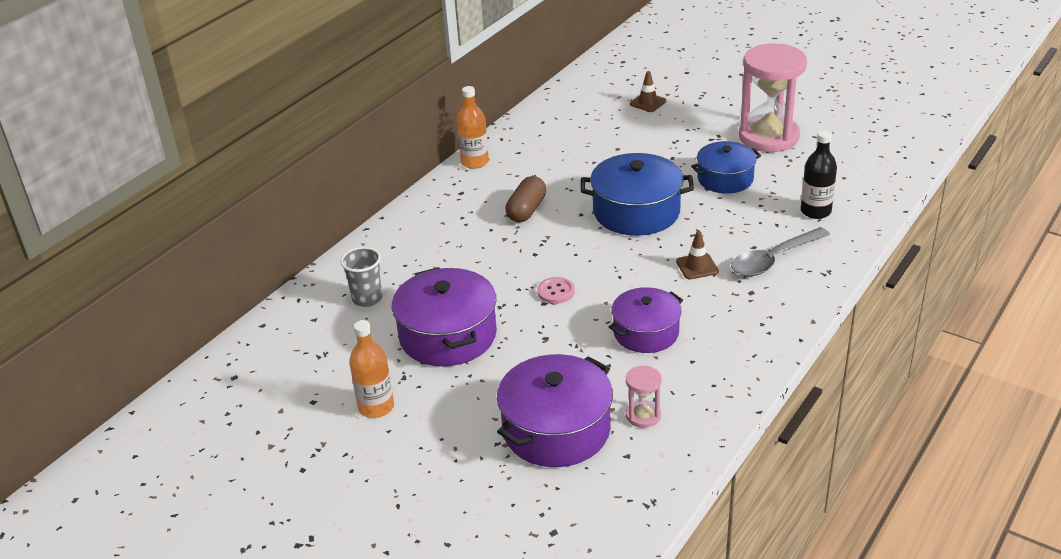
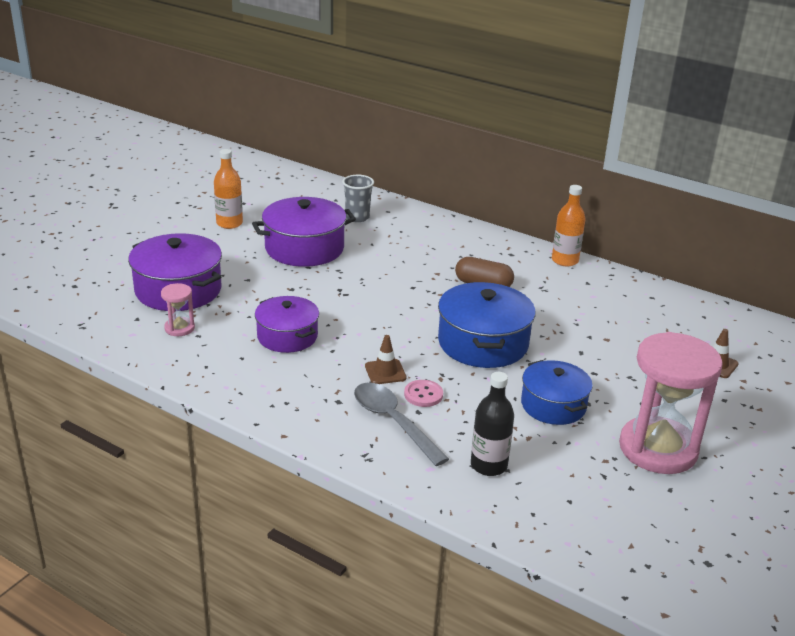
camera: 85 degrees right, 5 degrees down
(556, 292) = (354, 295): pink button -> pink button (423, 395)

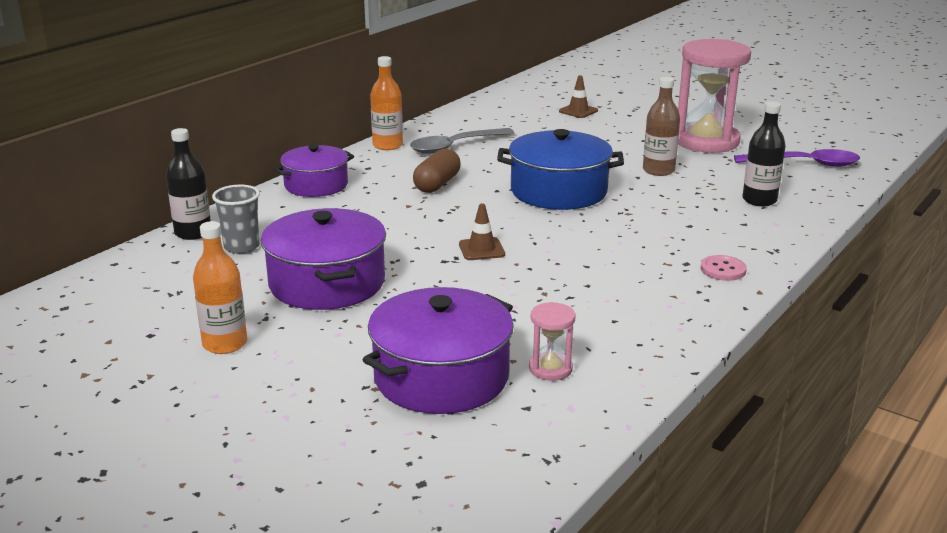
camera: 85 degrees left, 5 degrees down
(287, 336) = (561, 292): purple pot -> purple pot (316, 185)
(377, 200) = (193, 233): none -> black bottle
(385, 372) = (624, 238): brown traffic cone -> brown traffic cone (481, 249)
(393, 422) = (712, 237): grey spoon -> grey spoon (455, 146)
(423, 395) = (660, 222): pink button -> pink button (723, 270)
(553, 405) = (658, 170): blue pot -> brown bottle
(611, 520) = (804, 164): none -> purple spoon

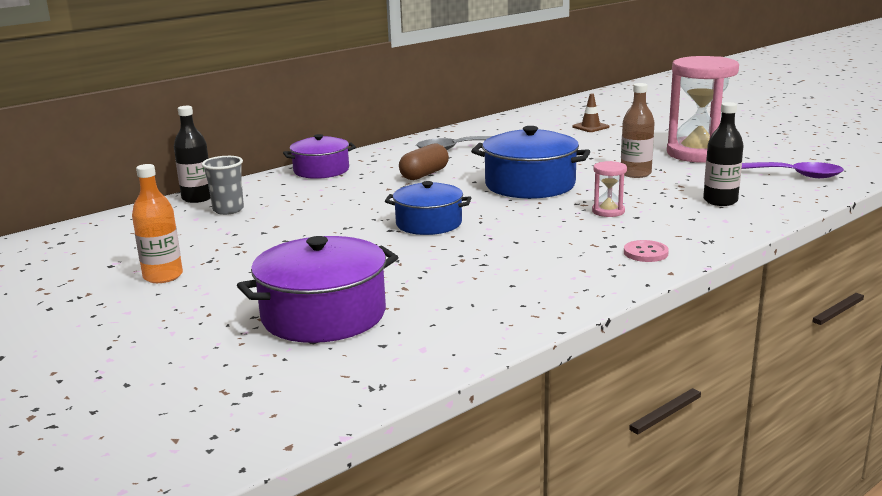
camera: 15 degrees right, 5 degrees down
(327, 283) = (278, 239): purple pot -> none
(387, 145) = (402, 145): orange bottle -> none
(481, 249) = (429, 223): brown traffic cone -> blue pot
(550, 369) = (425, 317): pink hourglass -> pink hourglass (608, 211)

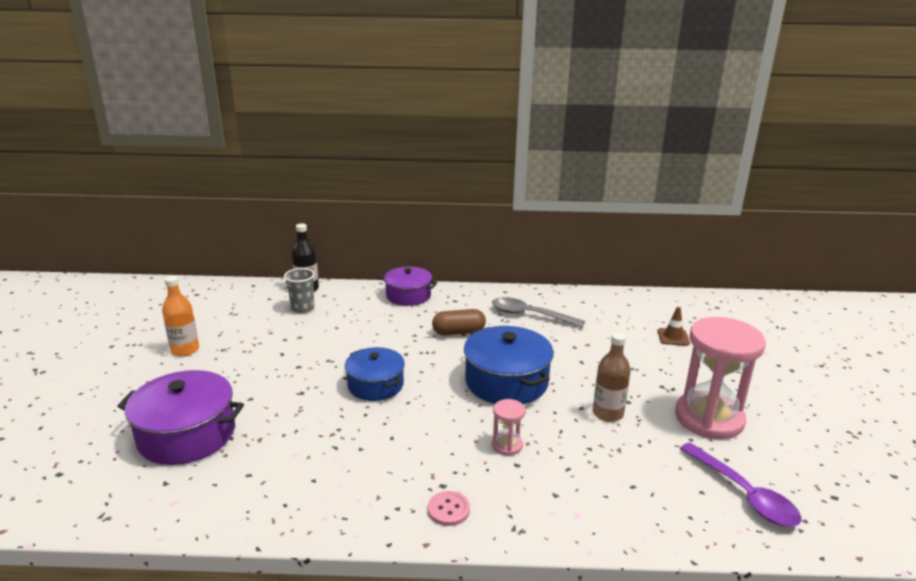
camera: 40 degrees right, 5 degrees up
(720, 201) = (617, 489): black bottle -> none

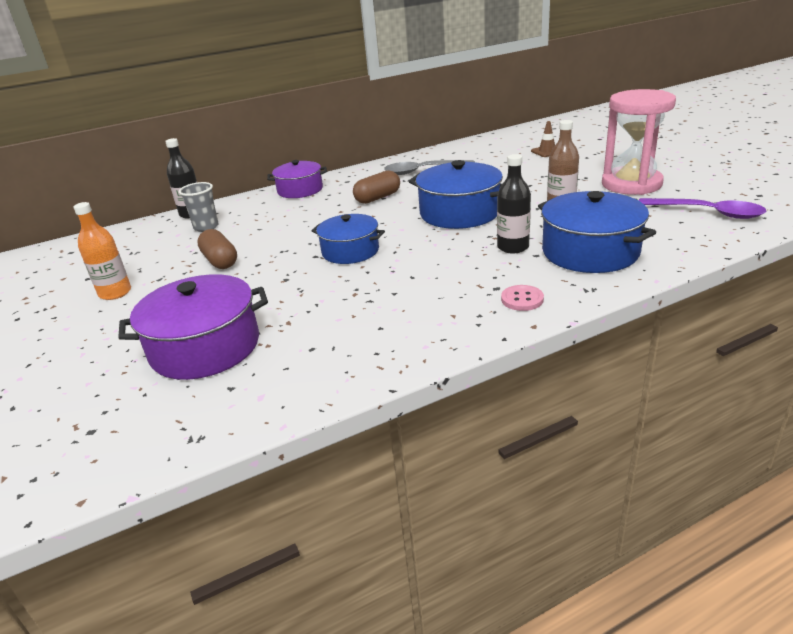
camera: 25 degrees left, 5 degrees up
(277, 350) = (220, 261): none -> brown capsule
(507, 445) = (513, 247): pink hourglass -> black bottle
(568, 485) = (590, 252): none -> blue pot

